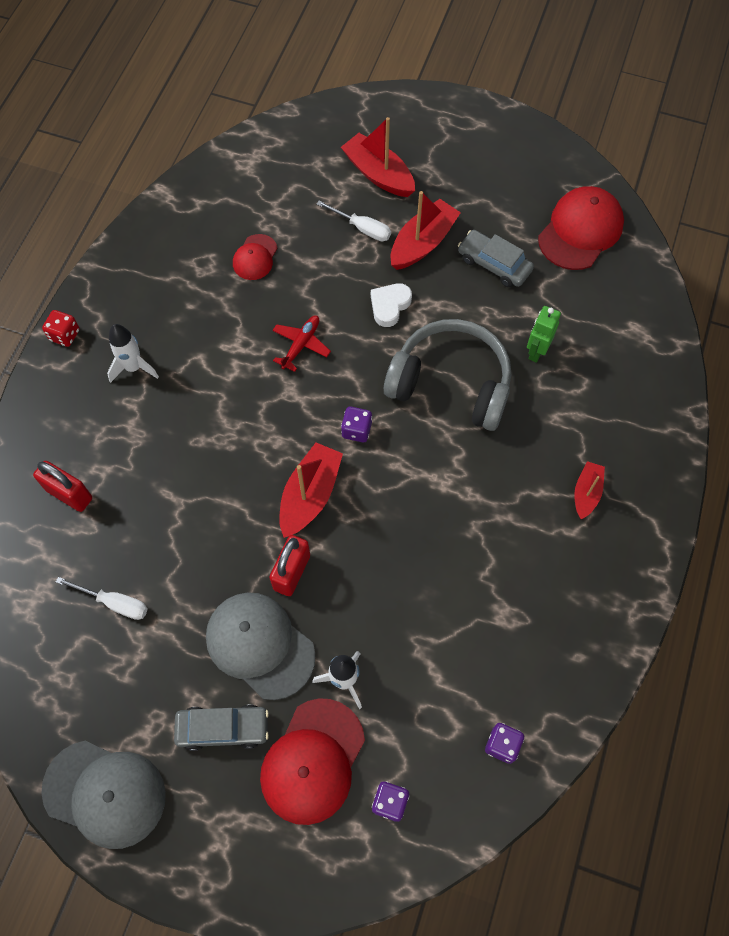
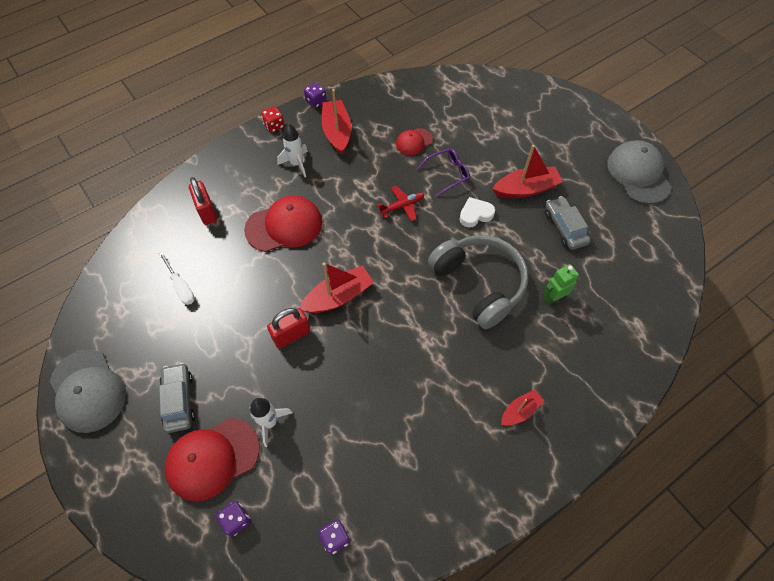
camera: 35 degrees right, 5 degrees down
(223, 728) = (179, 400): grey car -> grey car turned 135 degrees counterclockwise
(260, 645) = (239, 366): grey cap -> grey cap (638, 174)
(323, 275) = (447, 174): none -> purple glasses
(356, 430) = (397, 276): purple dice -> purple dice (316, 101)
(362, 228) = (493, 160): white screwdriver -> none
(378, 174) = (528, 134): red boat -> red boat (337, 132)
(580, 231) = (642, 239): red cap -> red cap (284, 226)

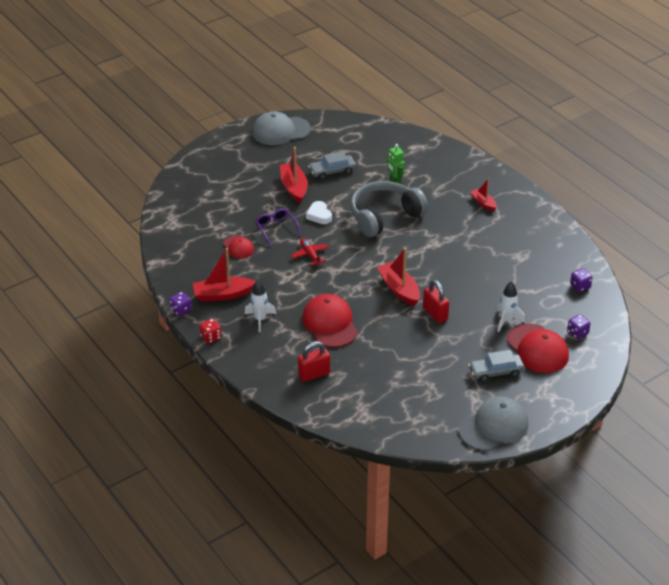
camera: 90 degrees left, 20 degrees down
(181, 286) = (393, 382): white screwdriver -> none

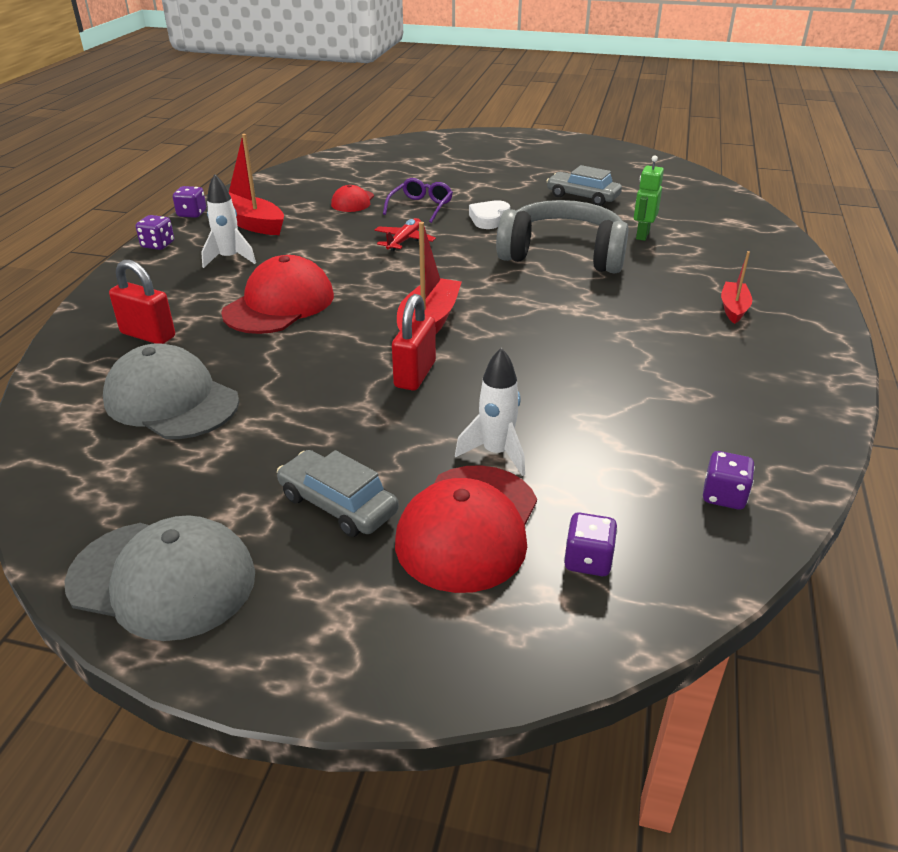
camera: 50 degrees right, 5 degrees down
(210, 337) = (158, 245): red dice -> purple dice
(281, 131) = (593, 152): grey cap -> grey cap (171, 400)
(294, 188) = (512, 190): red boat -> none

